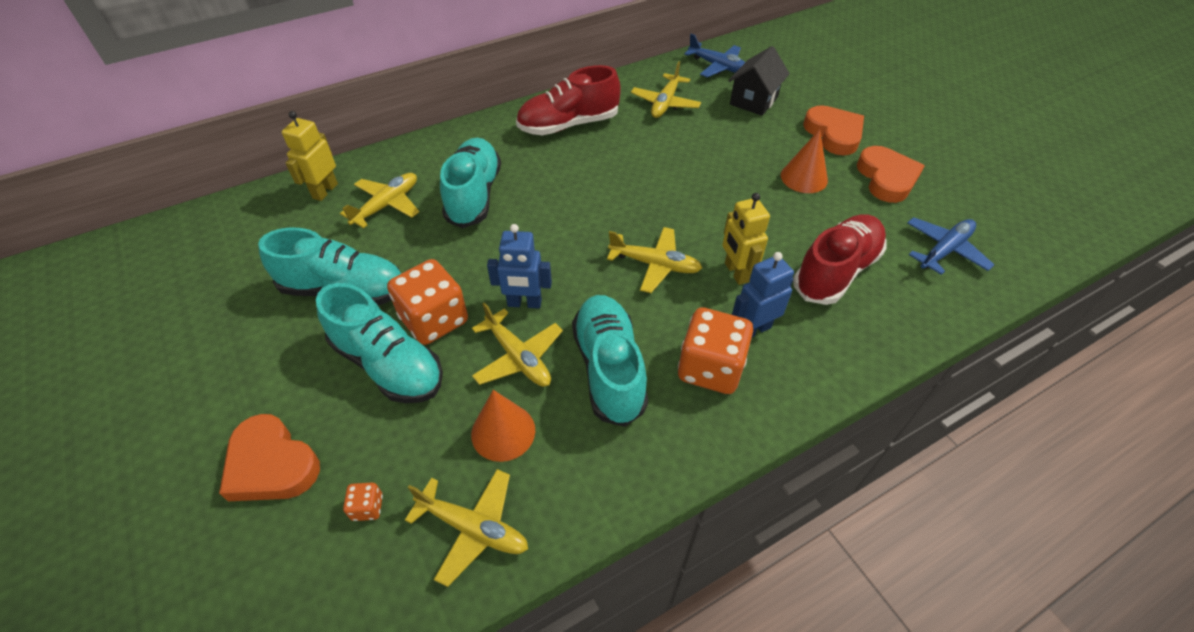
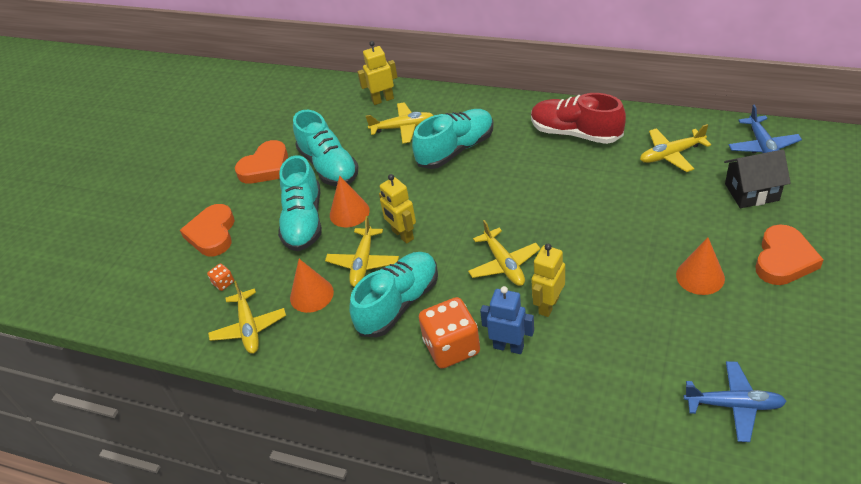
camera: 55 degrees right, 5 degrees down
(434, 320) = (349, 212): orange dice -> orange cone
(524, 303) = (402, 235): blue robot -> yellow robot
(836, 271) = (620, 355): red shoe -> none
(886, 178) = (774, 322): orange heart -> orange heart (265, 167)

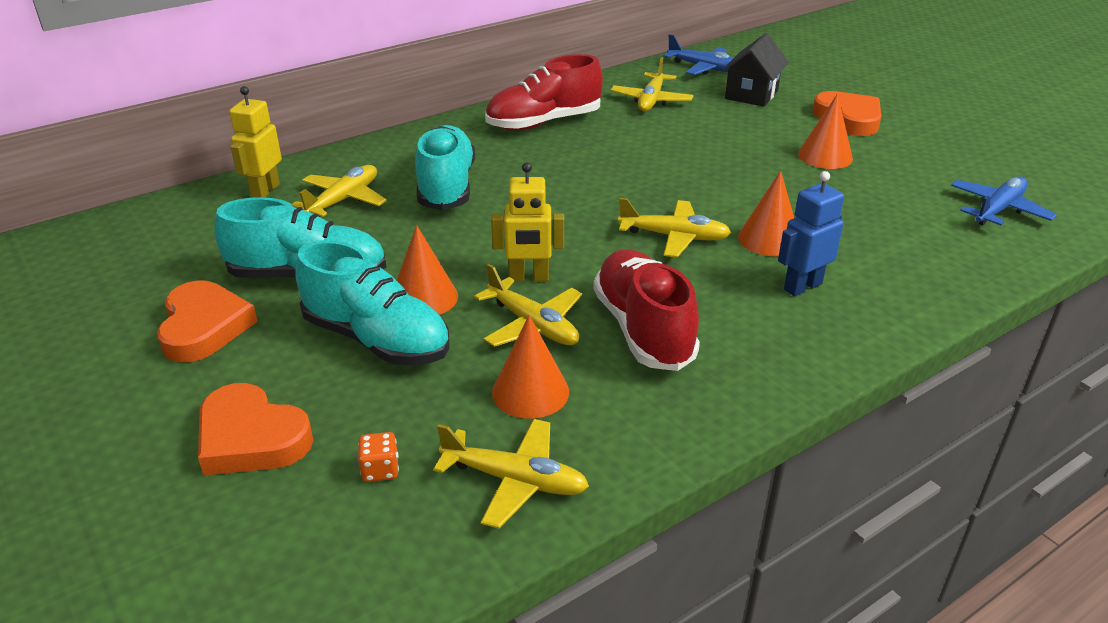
camera: 60 degrees left, 10 degrees down
(399, 304) = (643, 329): turquoise shoe -> red shoe
(451, 347) = (761, 322): orange dice -> none
(548, 305) = (769, 239): yellow robot -> orange cone

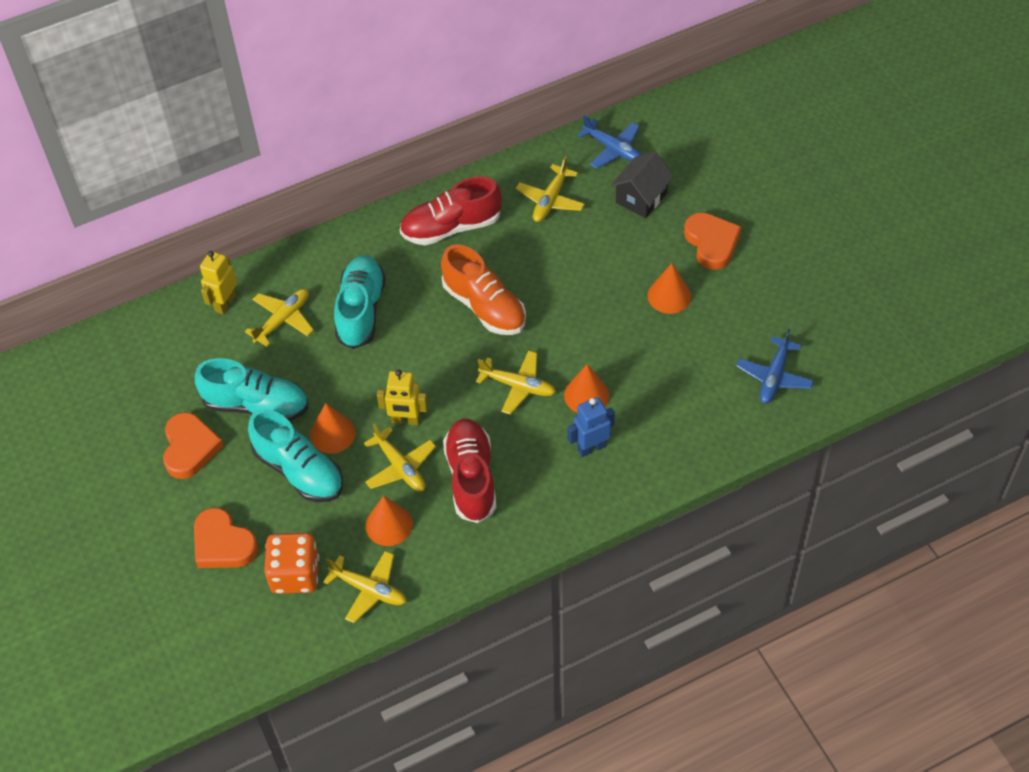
camera: 10 degrees right, 20 degrees up
(380, 470) = (295, 574): orange dice -> orange dice, size x2.33
(604, 175) = (484, 306): none -> orange shoe
(998, 209) = (774, 377): blue plane -> blue plane turned 150 degrees clockwise

